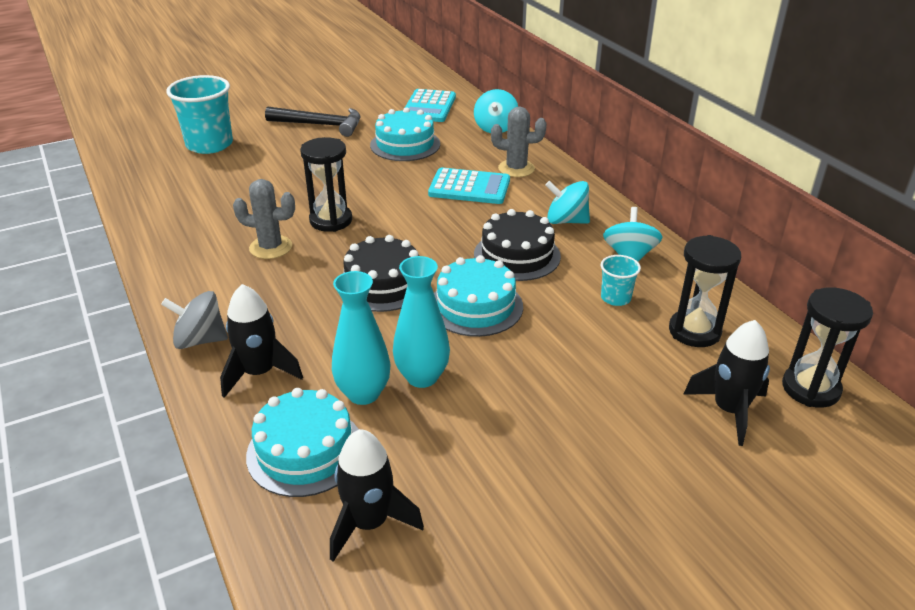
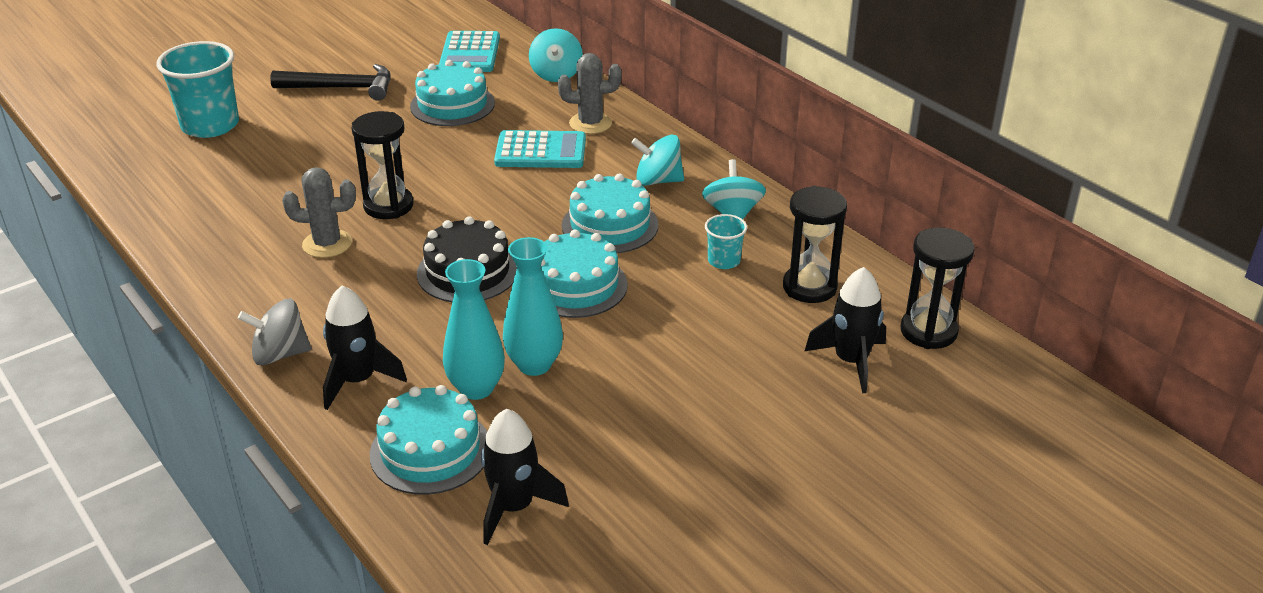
camera: 10 degrees left, 0 degrees up
(517, 255) = (610, 225): black cake -> turquoise cake

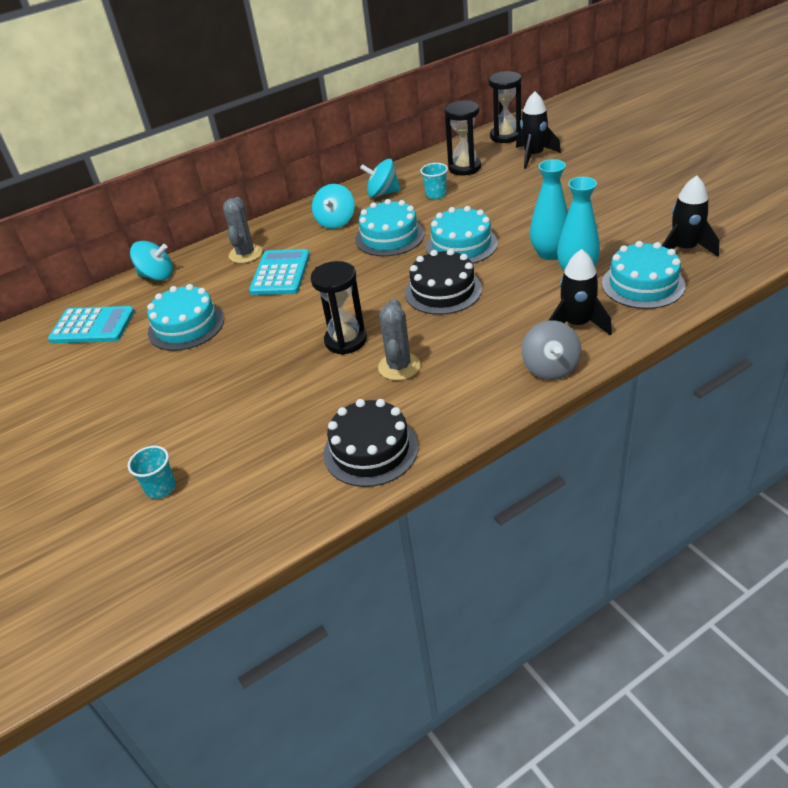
camera: 80 degrees left, 5 degrees up
(202, 232) = (370, 450): none -> black cake
(210, 125) = (161, 487): turquoise cup -> turquoise cup, size x0.49
(341, 88) = (121, 400): black hammer -> none

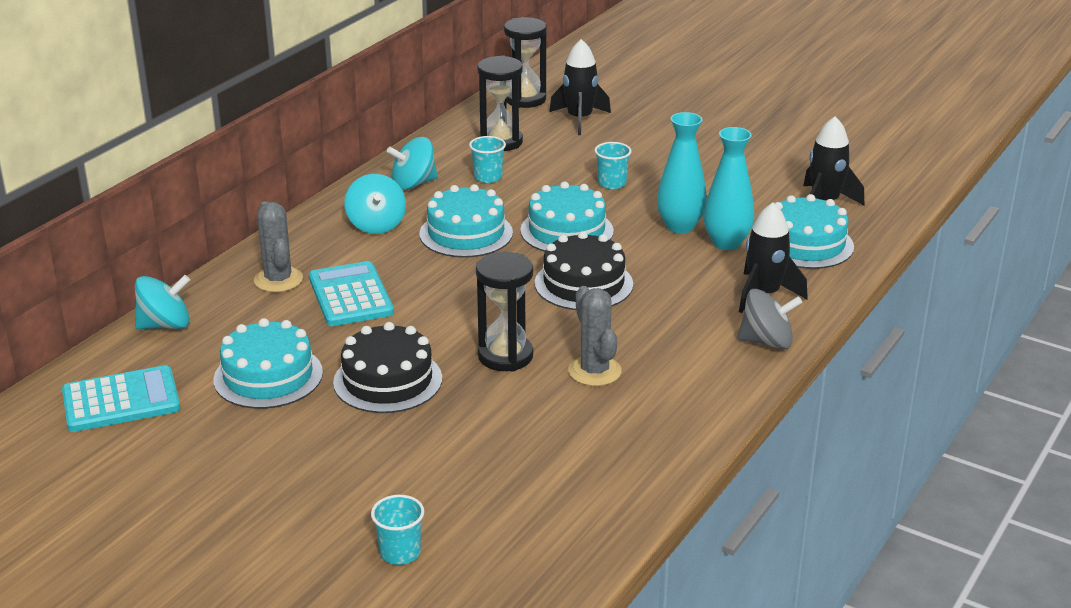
camera: 30 degrees left, 10 degrees down
(370, 450) = (629, 459): black cake -> black cake (387, 380)
(521, 210) = (612, 183): none -> turquoise cup
(550, 367) = (767, 341): grey spinning top -> grey spinning top turned 60 degrees counterclockwise

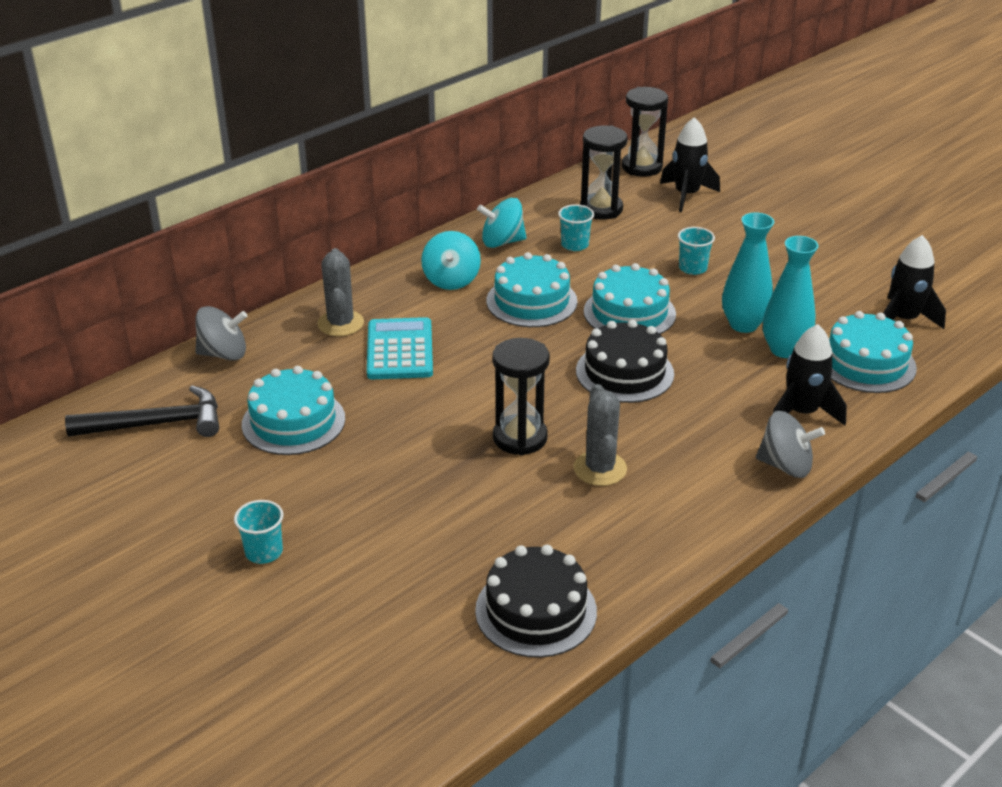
camera: 15 degrees right, 5 degrees up
(121, 400) = (156, 424): turquoise calculator -> black hammer
(165, 325) = (223, 354): turquoise spinning top -> grey spinning top
(387, 380) = (400, 445): black cake -> black cake (536, 611)
(400, 553) = (342, 629): turquoise cup -> turquoise cup (264, 552)

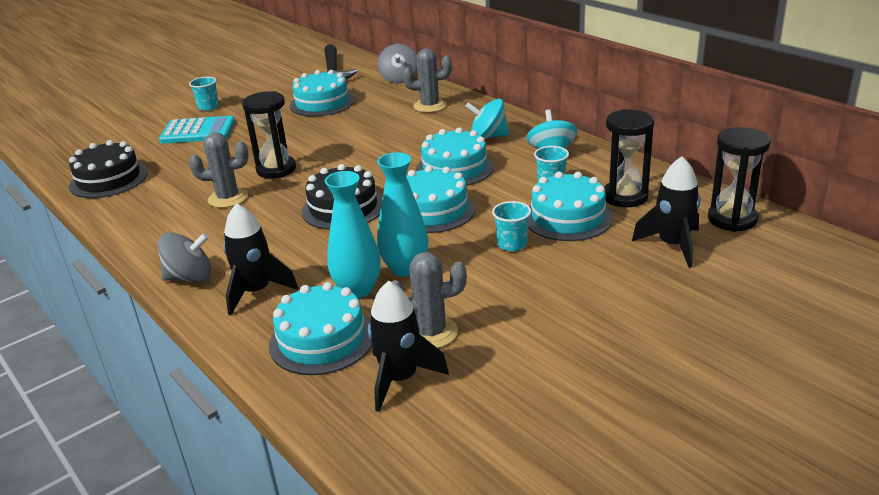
camera: 95 degrees right, 5 degrees down
(400, 350) = (393, 126): turquoise calculator -> turquoise calculator (198, 131)
(641, 239) = (567, 217): none -> turquoise cake
(785, 466) = (190, 277): grey spinning top -> grey spinning top turned 120 degrees counterclockwise
(839, 307) = (431, 333): none -> grey cactus

